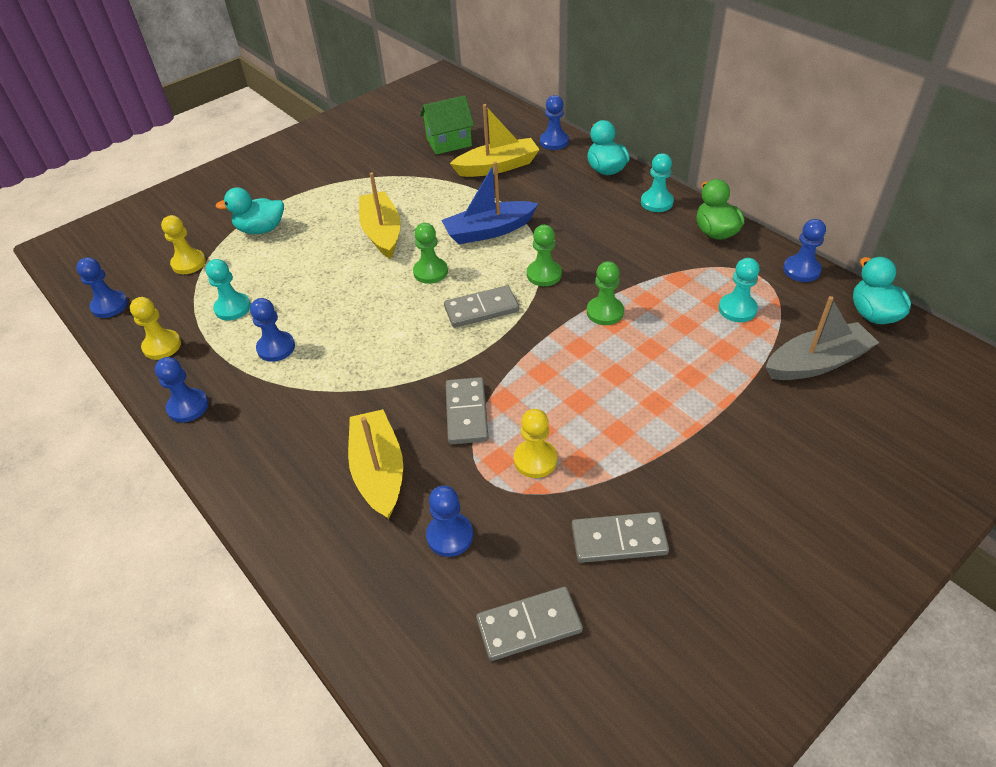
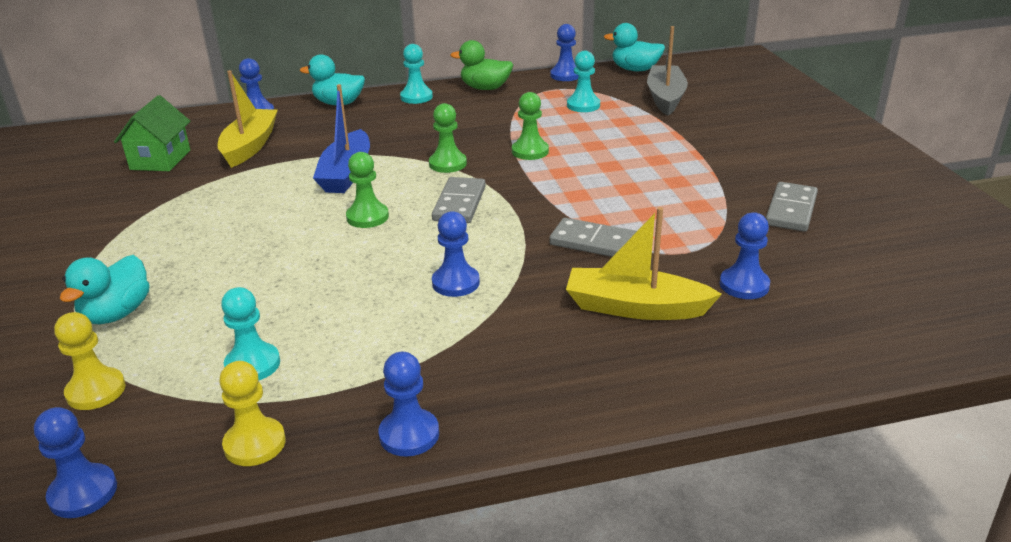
camera: 65 degrees left, 15 degrees down
(276, 348) = (373, 341): blue pawn -> blue pawn (455, 283)
(382, 232) = (258, 230): yellow boat -> none
(529, 625) = (860, 269): grey domino -> none
(535, 460) = (681, 224): yellow pawn -> none

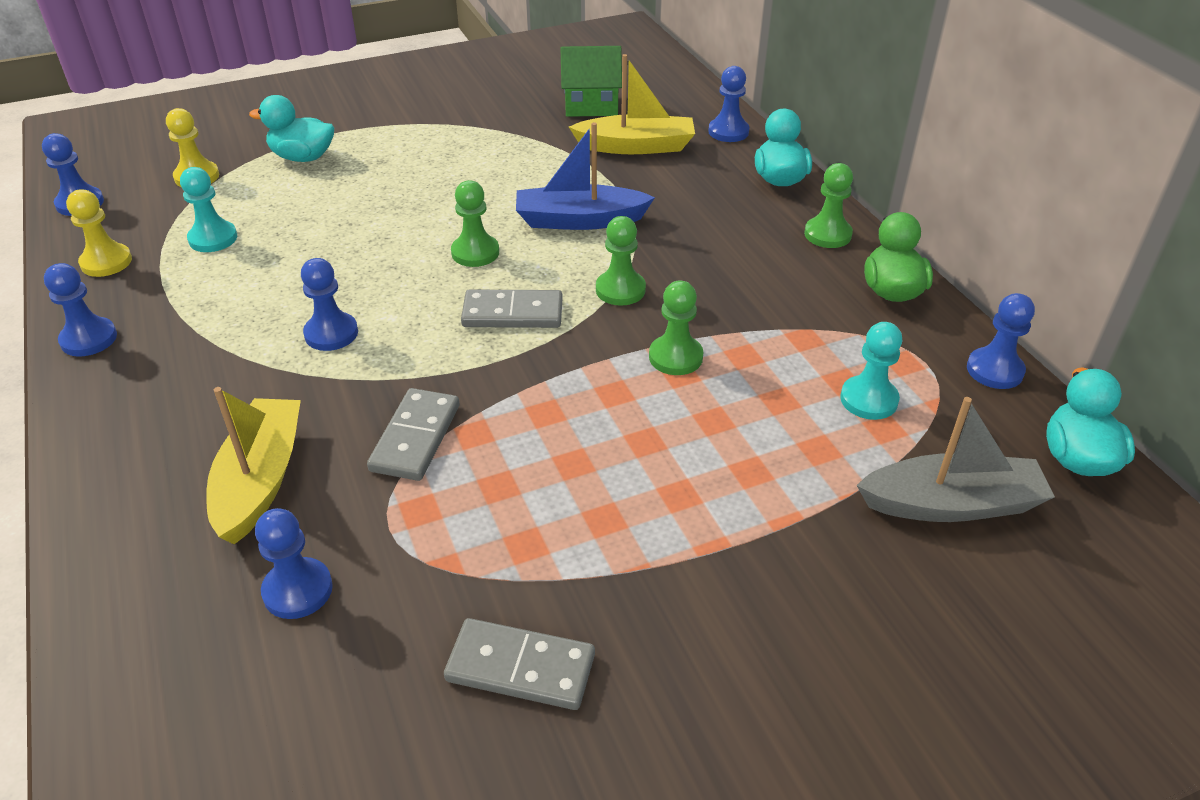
camera: 80 degrees right, 10 degrees up
(416, 97) = (827, 234): turquoise pawn -> green pawn

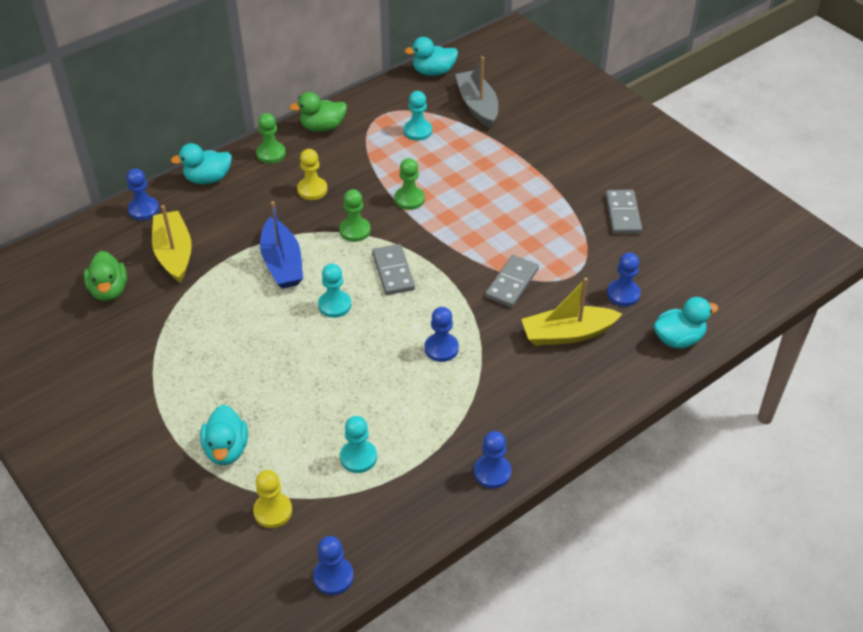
camera: 105 degrees left, 5 degrees up
(106, 262) = (407, 510): yellow pawn -> yellow pawn (312, 190)
(132, 643) = (678, 339): none -> turquoise duck
(416, 438) = (511, 283): grey domino -> grey domino turned 60 degrees counterclockwise
(475, 252) = (334, 305): green pawn -> turquoise pawn
(591, 106) = (109, 290): green house -> green duck
(994, 370) = (380, 93): blue pawn -> none

